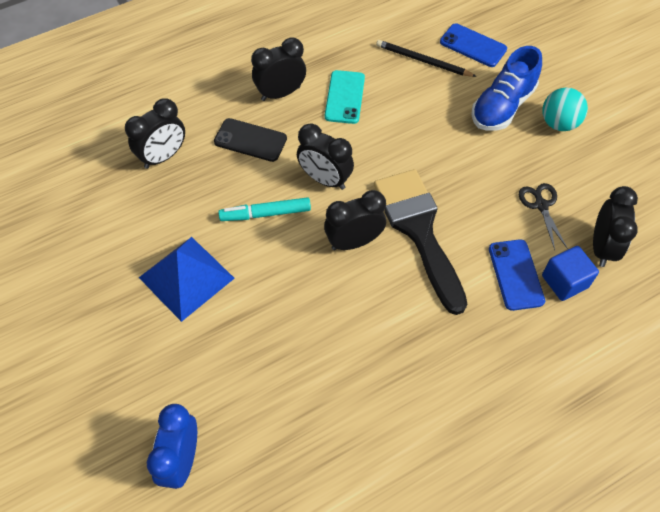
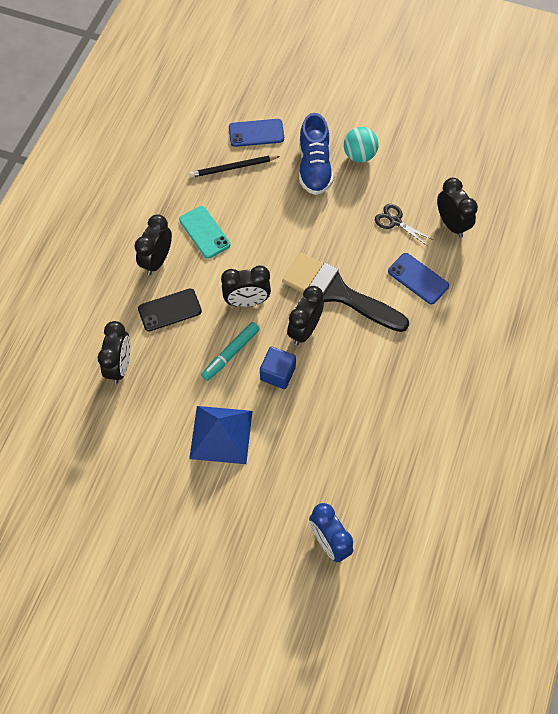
camera: 40 degrees left, 5 degrees up
(564, 281) = (448, 262): blue cube -> blue cube (277, 373)

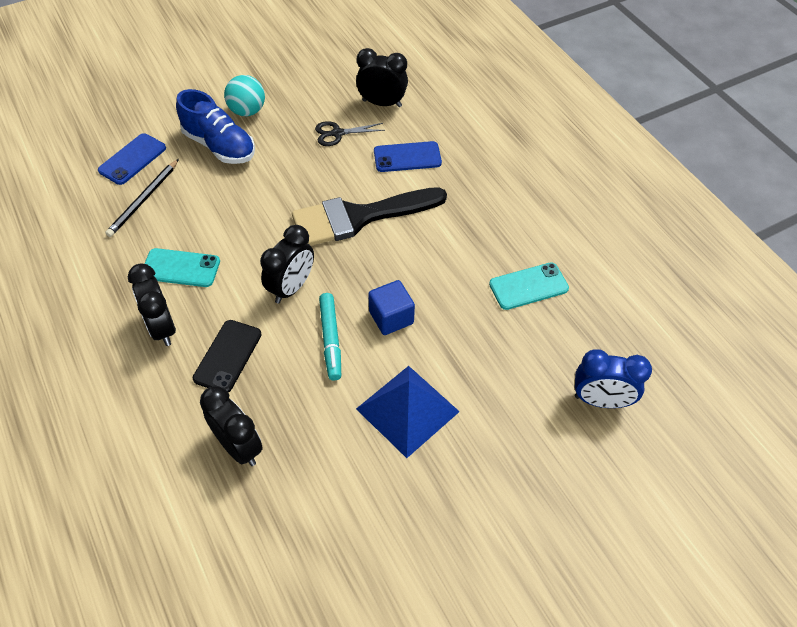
camera: 50 degrees left, 10 degrees down
(304, 330) = (369, 266): black clock -> none
(380, 435) = (528, 286): none -> turquoise phone

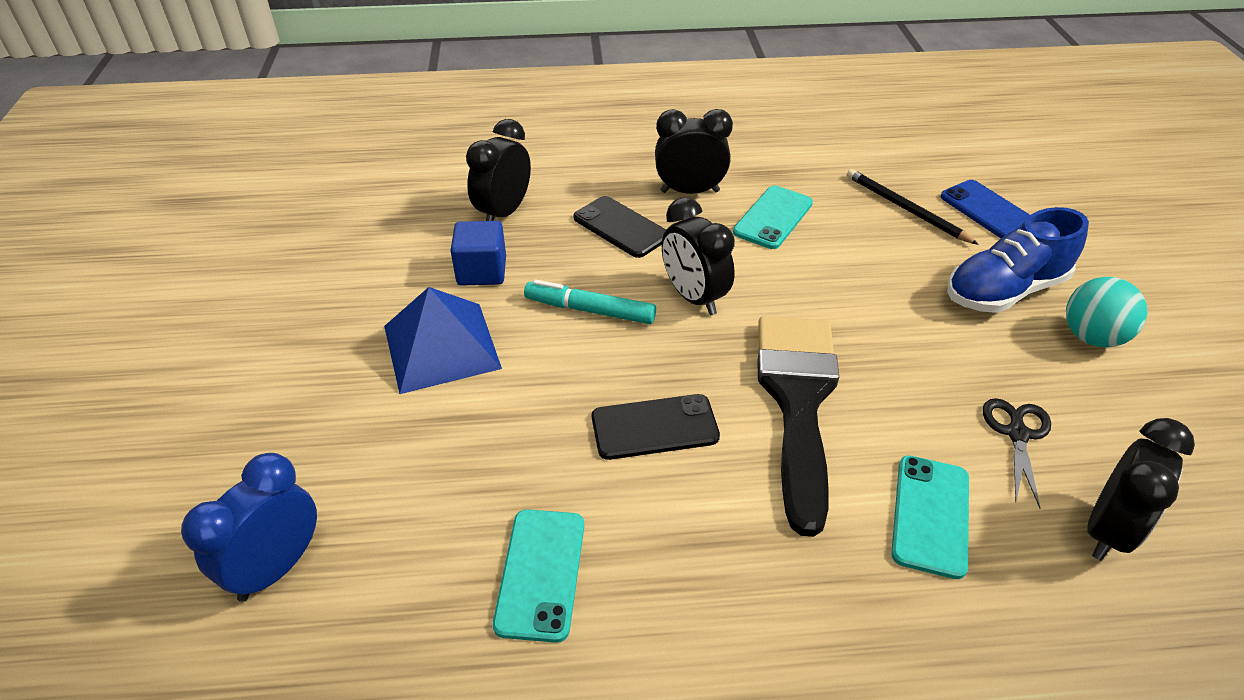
camera: 115 degrees right, 10 degrees down
(239, 446) = (503, 213): black clock -> black clock turned 135 degrees clockwise
(391, 317) = (587, 376): blue cube -> blue cube (482, 271)
(407, 157) = (930, 515): blue phone -> turquoise phone
(412, 272) = (654, 427): none -> black phone

